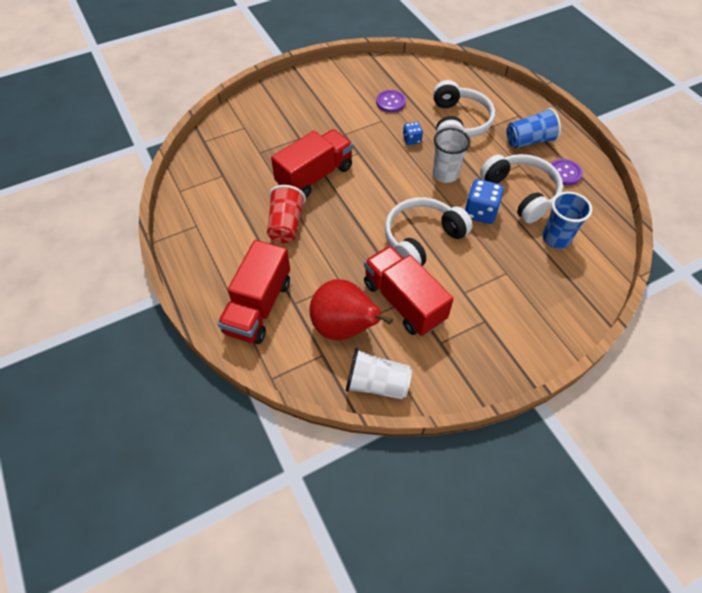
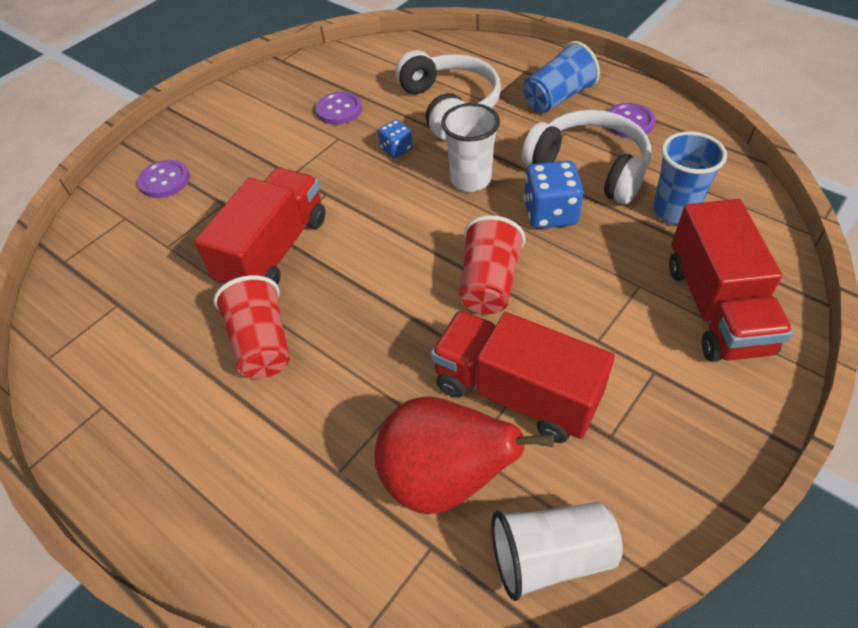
camera: 20 degrees left, 5 degrees down
(258, 306) = (276, 506): red truck -> red truck (716, 308)
(273, 112) = (164, 180): none -> purple button
(422, 239) = (488, 283): white headphones -> red cup

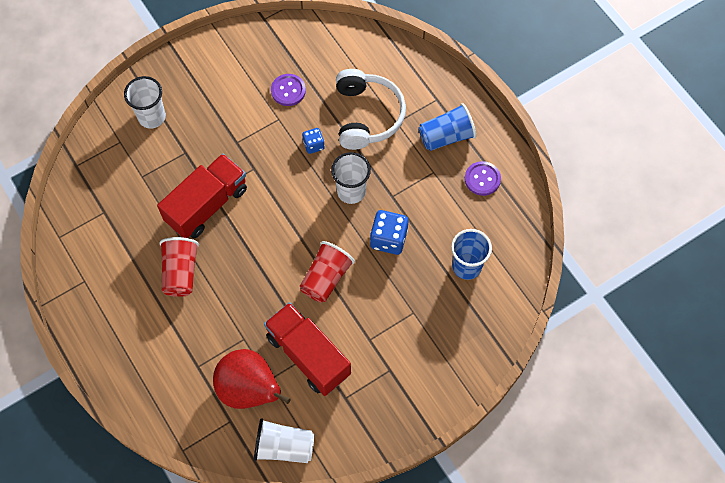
camera: 15 degrees right, 15 degrees up
(164, 180) = (152, 117): purple button -> white cup
(589, 168) = (433, 210): white headphones -> none
(716, 308) = (448, 344): red truck -> none

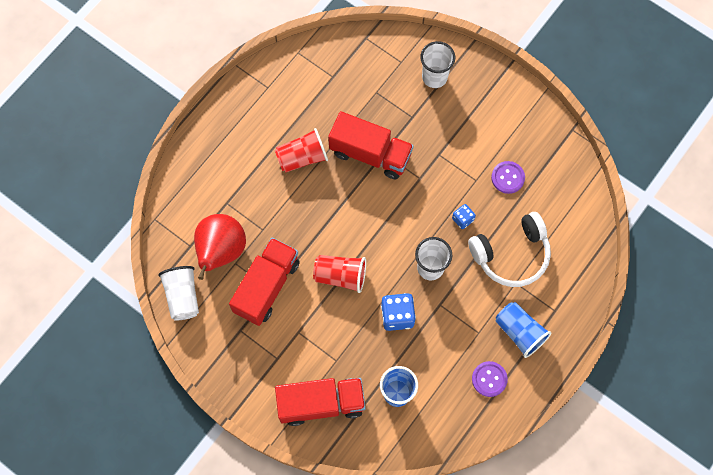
camera: 70 degrees right, 5 degrees up
(452, 342) = (321, 403): none -> red truck

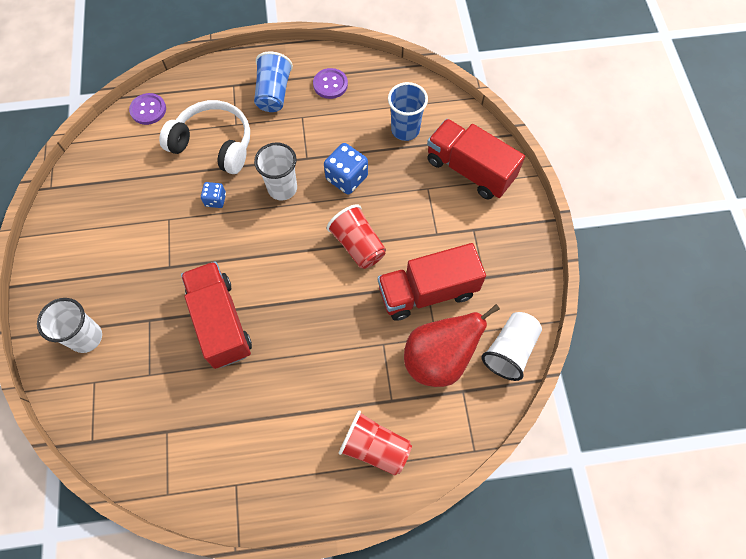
camera: 135 degrees left, 5 degrees down
(302, 157) = (280, 377): red cup -> red cup (375, 447)
(507, 178) = (144, 198): purple button -> purple button (148, 110)

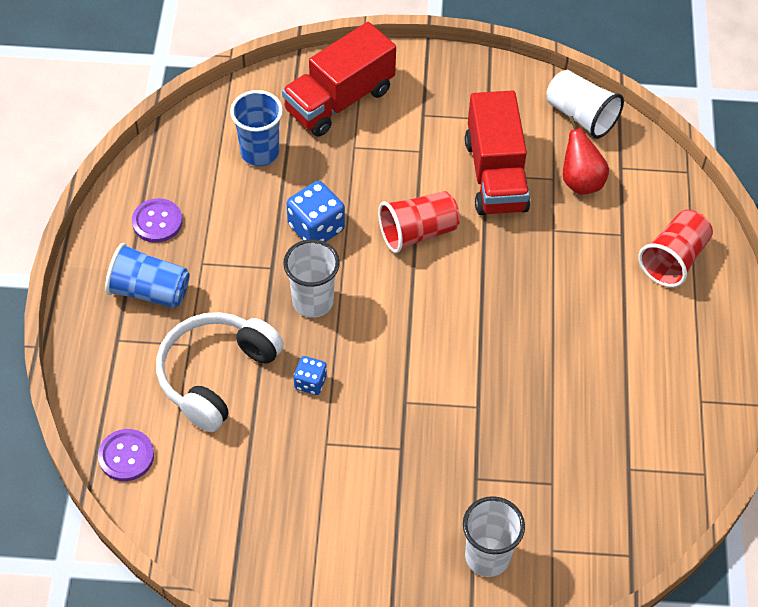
camera: 80 degrees left, 10 degrees down
(221, 322) = (494, 395): red truck -> none
(438, 359) = (580, 181): red pear -> red pear, size x0.62

